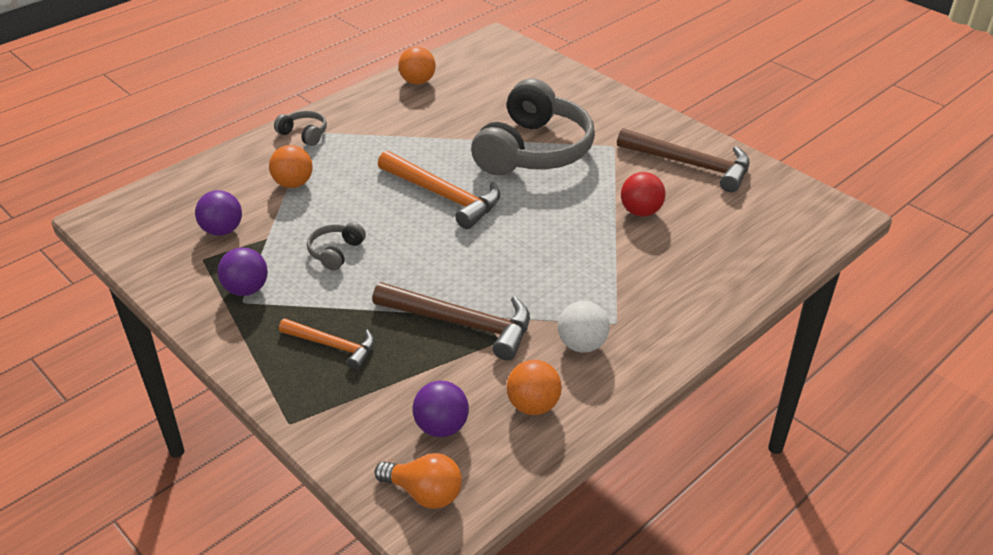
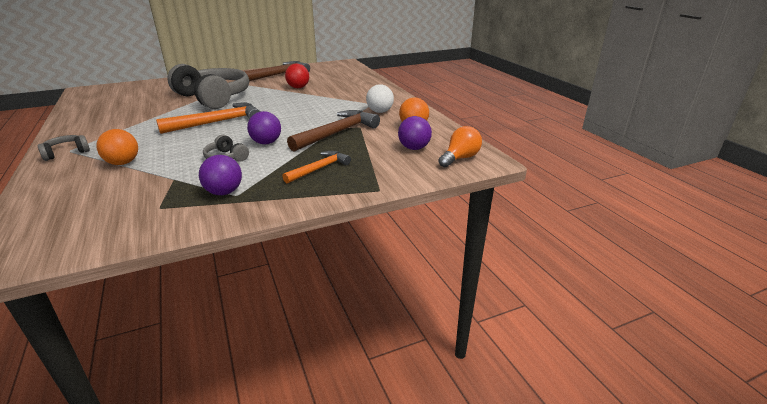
camera: 70 degrees left, 10 degrees down
(222, 230) = (134, 196): purple ball -> purple ball (266, 143)
(418, 82) = (83, 113): orange ball -> none

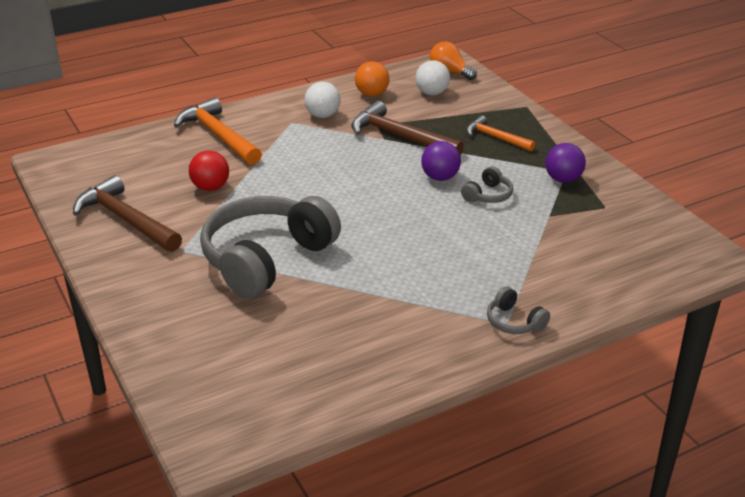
camera: 95 degrees left, 5 degrees up
(123, 163) = (526, 262): orange ball -> none
(218, 122) = (379, 227): orange hammer -> orange hammer (218, 135)
(414, 148) = (432, 93): purple ball -> white ball

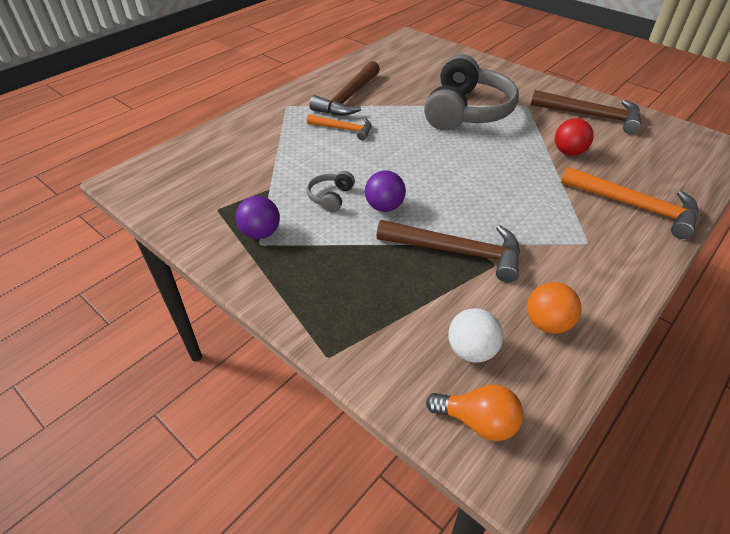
camera: 160 degrees right, 10 degrees up
(323, 115) = (567, 264): white ball -> none
(410, 318) = (348, 98): none -> brown hammer
(496, 137) = (349, 279): orange hammer -> orange hammer (343, 129)
(514, 322) = (281, 107): grey headphones -> none

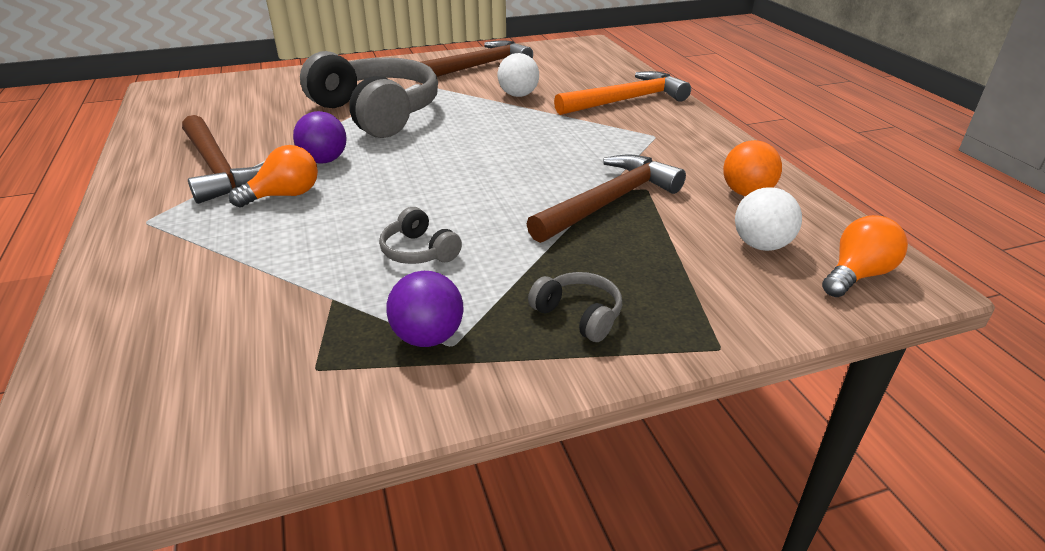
camera: 60 degrees left, 10 degrees down
(317, 282) = (578, 315): none -> grey headphones
(343, 129) = (285, 195): orange hammer -> orange light bulb
(384, 207) = (485, 219): purple ball -> purple ball (324, 160)
(568, 152) = (518, 95): red ball -> white ball

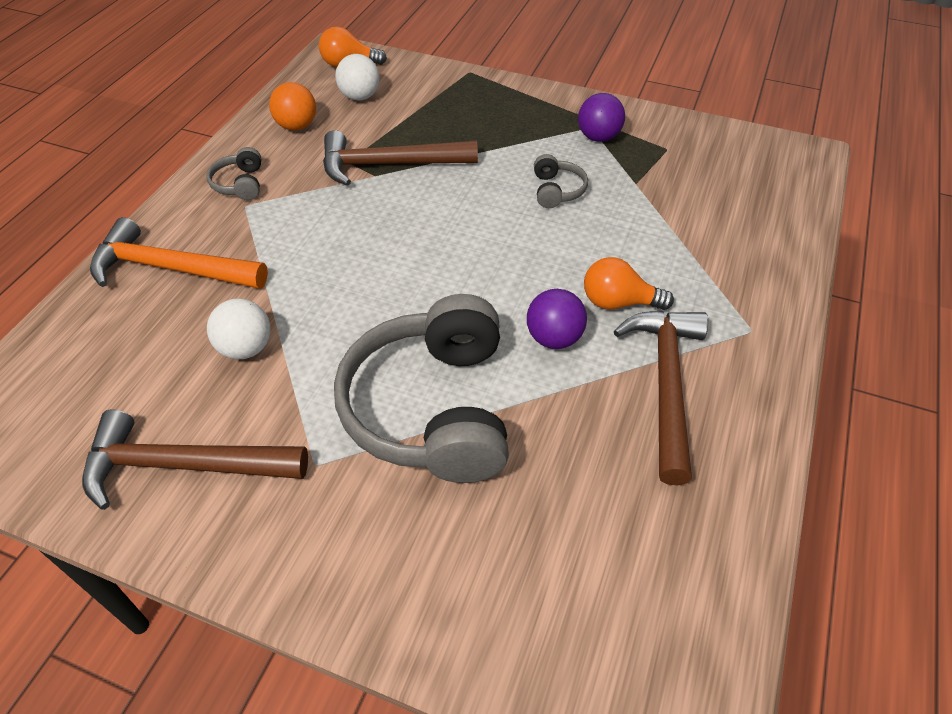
camera: 140 degrees left, 15 degrees up
(578, 315) = (511, 112): grey headphones -> grey headphones (240, 184)

